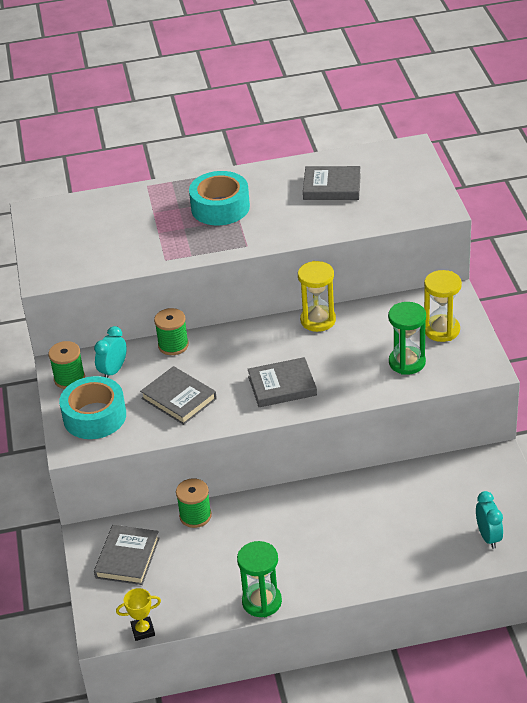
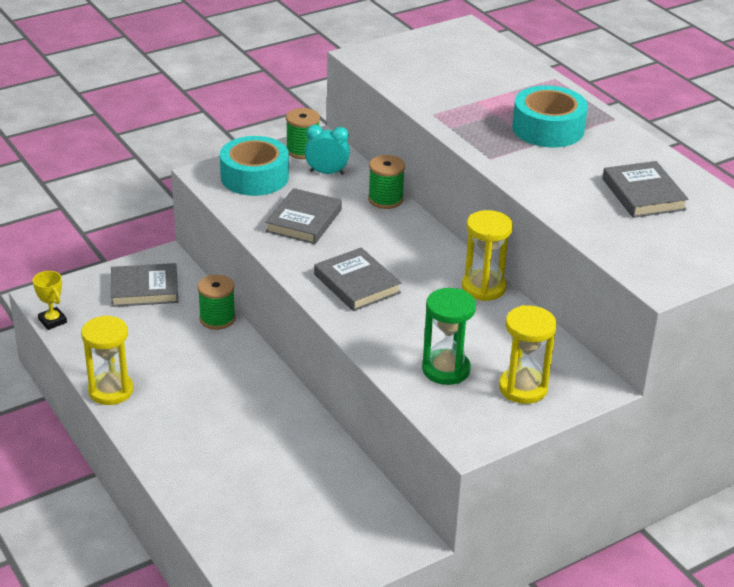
camera: 65 degrees right, 5 degrees down
(262, 602) = (111, 391): green hourglass -> yellow hourglass
(488, 537) = (266, 554): turquoise clock -> none

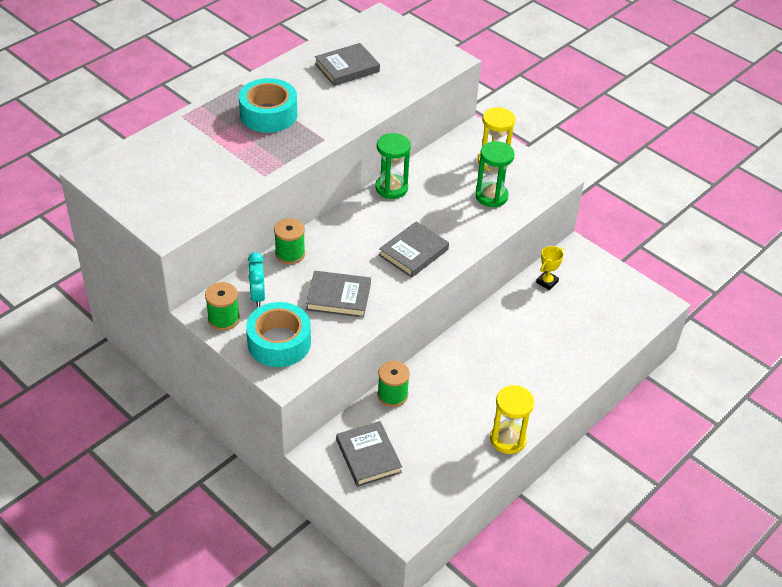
camera: 105 degrees left, 10 degrees up
(52, 321) = (437, 510): yellow trophy -> yellow trophy (547, 282)
(483, 287) = (391, 188): yellow hourglass -> green hourglass

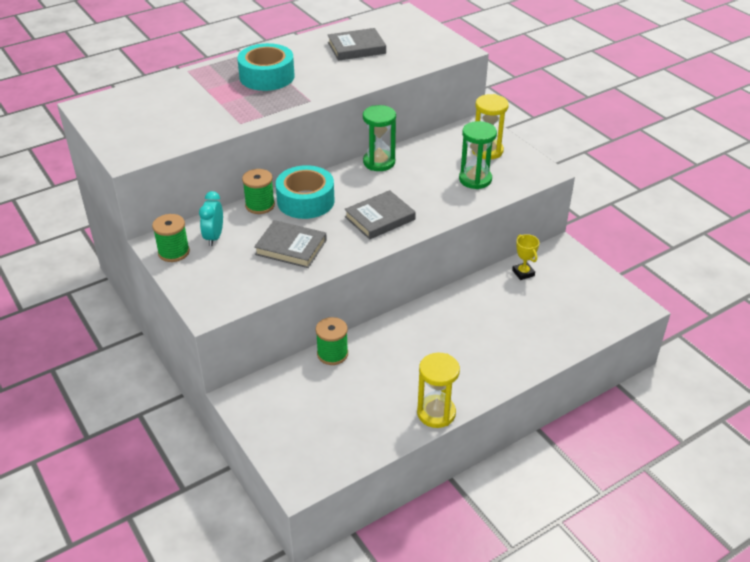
camera: 15 degrees right, 5 degrees down
(279, 342) = (217, 279): turquoise tape -> turquoise tape (305, 201)
(368, 456) = (287, 407): grey book -> none
(547, 282) = (523, 273): yellow trophy -> yellow trophy turned 75 degrees counterclockwise

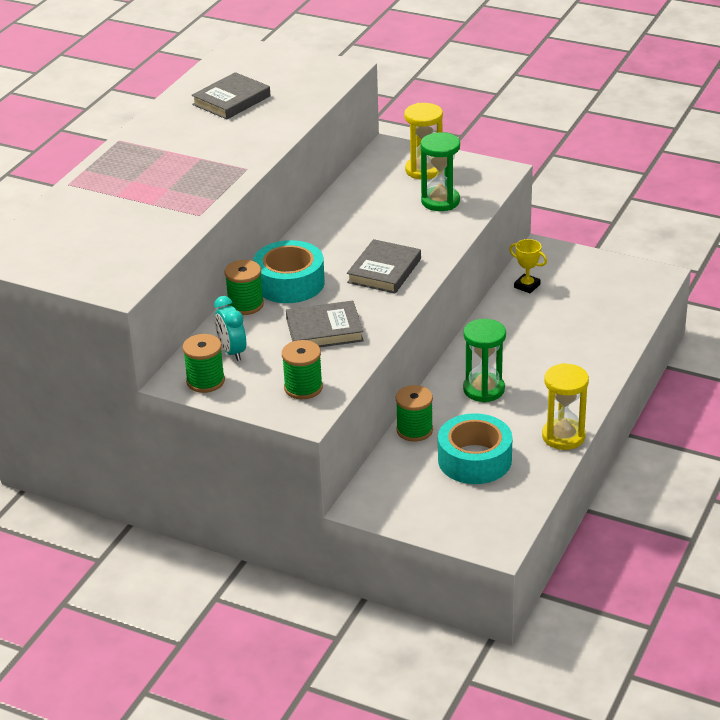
camera: 30 degrees left, 5 degrees down
(229, 287) = (303, 388): none -> green spool
(267, 76) = (168, 160): turquoise tape -> turquoise tape (474, 460)
(379, 162) = (325, 219): green hourglass -> green hourglass (483, 389)

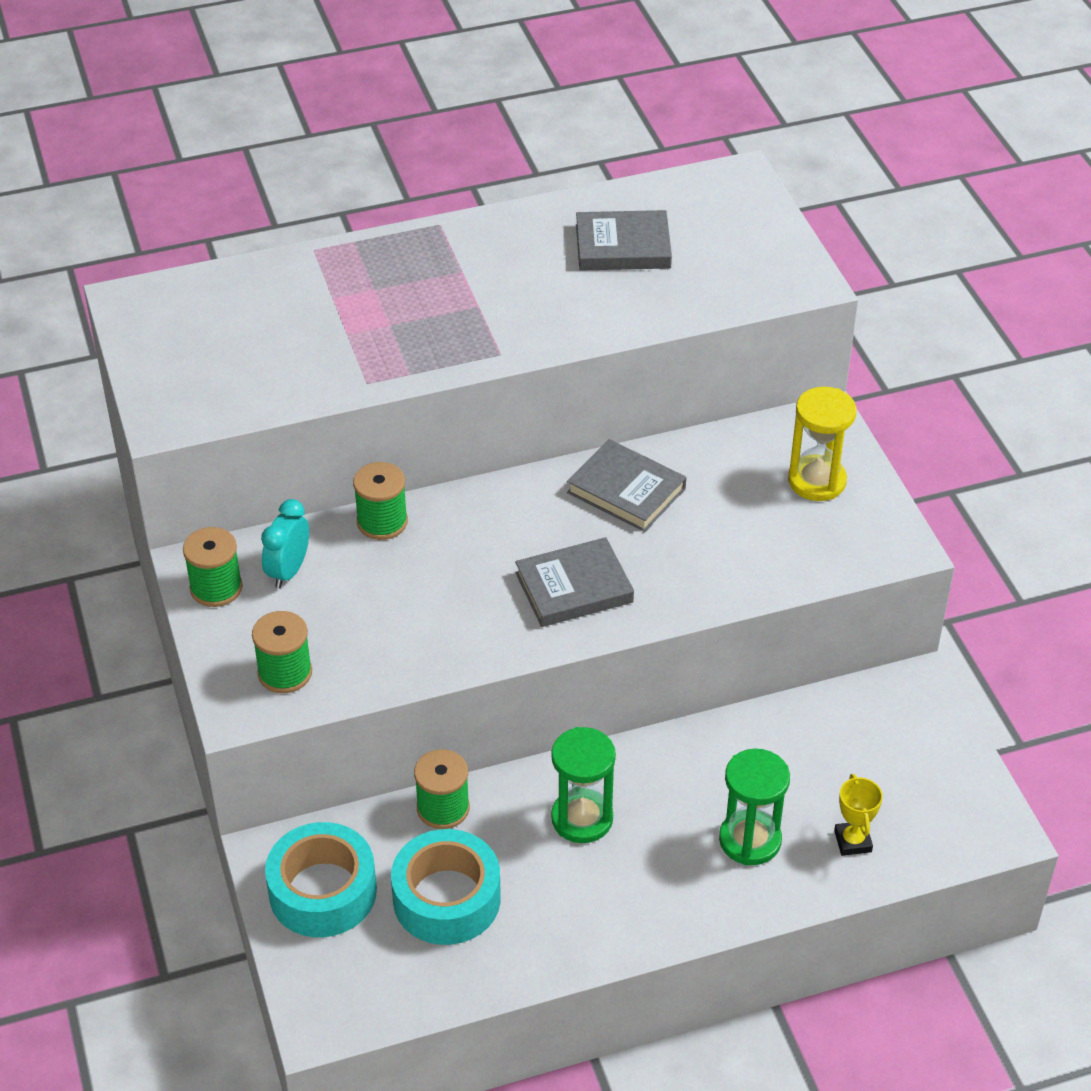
camera: 45 degrees right, 10 degrees up
(289, 283) = (461, 527): turquoise tape -> turquoise tape (322, 891)
(324, 330) = (406, 617): grey book -> grey book (626, 490)
(440, 201) = (770, 539): green hourglass -> green hourglass (750, 840)
(527, 286) = (825, 721): yellow trophy -> yellow trophy (853, 841)
(563, 436) = (575, 953): yellow hourglass -> none

